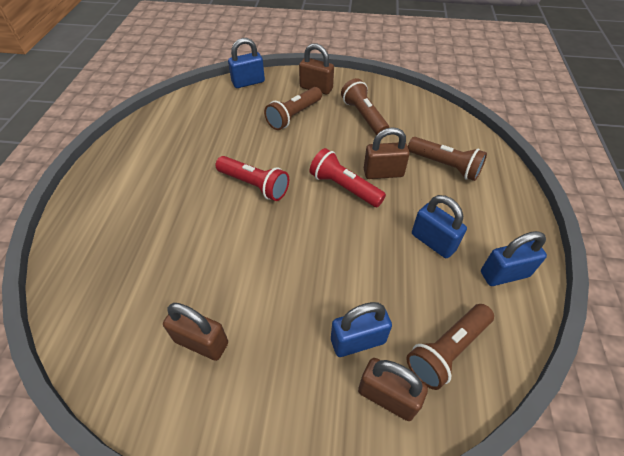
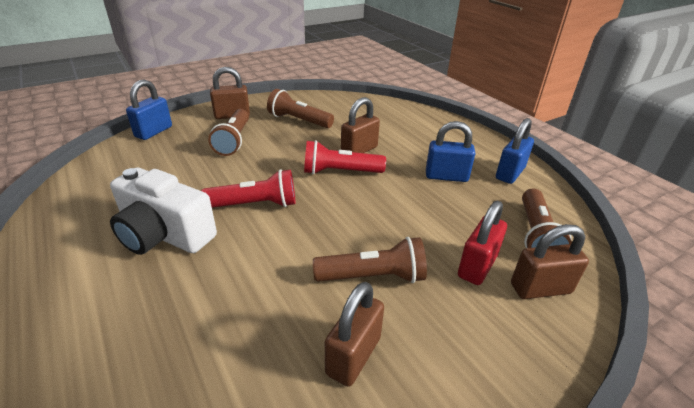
camera: 40 degrees left, 15 degrees down
(181, 179) = (164, 234): none -> white camera
(201, 342) = (353, 356): brown padlock -> brown padlock turned 45 degrees counterclockwise
(358, 341) = (477, 266): blue padlock -> red padlock
(445, 166) = (397, 129): brown flashlight -> brown flashlight (373, 277)

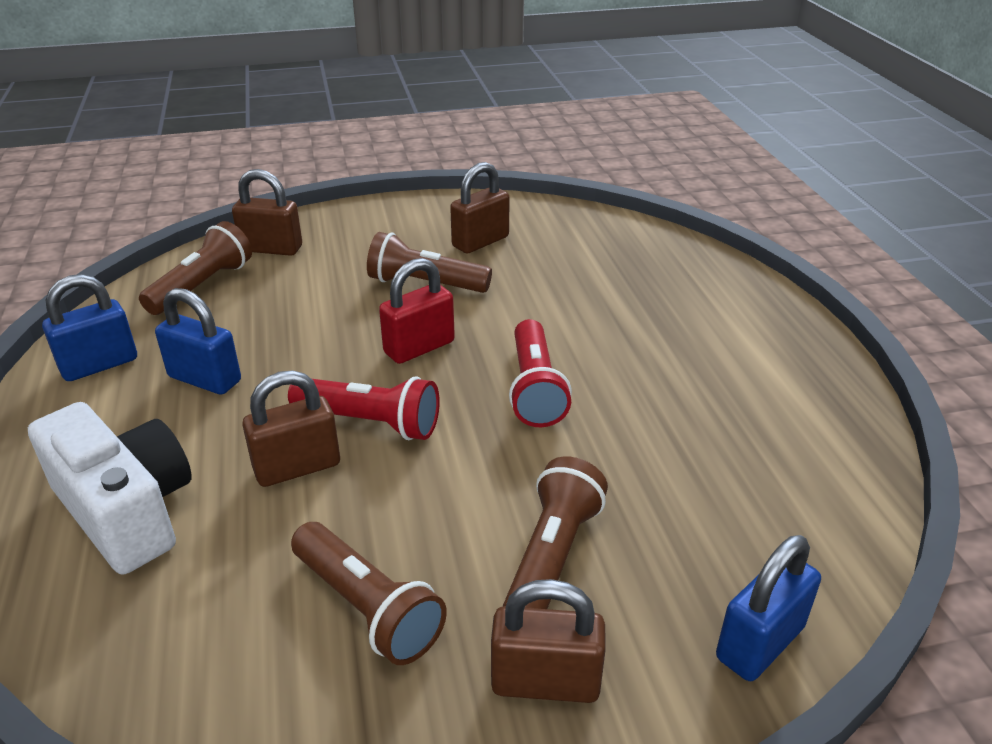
camera: 160 degrees left, 0 degrees up
(164, 234) = (665, 369): white camera -> white camera (127, 510)
(255, 205) = (534, 389): red flashlight -> red flashlight turned 105 degrees counterclockwise
(477, 266) = (308, 273): red padlock -> red padlock (419, 347)

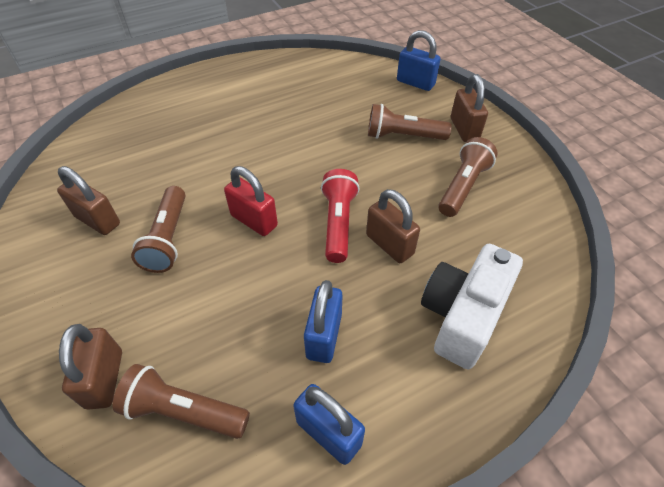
camera: 105 degrees left, 15 degrees up
(534, 389) = (284, 160): red flashlight -> none

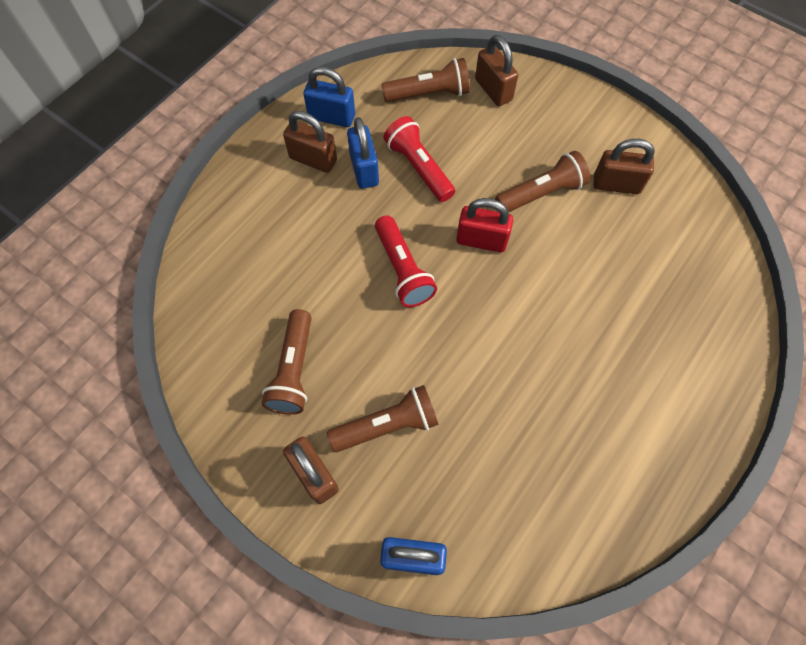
camera: 155 degrees right, 15 degrees up
(168, 238) = (541, 193): brown flashlight -> brown flashlight turned 90 degrees clockwise
(263, 313) = (419, 167): none -> red flashlight
(389, 244) = (345, 266): brown padlock -> brown padlock (313, 159)
(462, 315) = (263, 226): white camera -> none

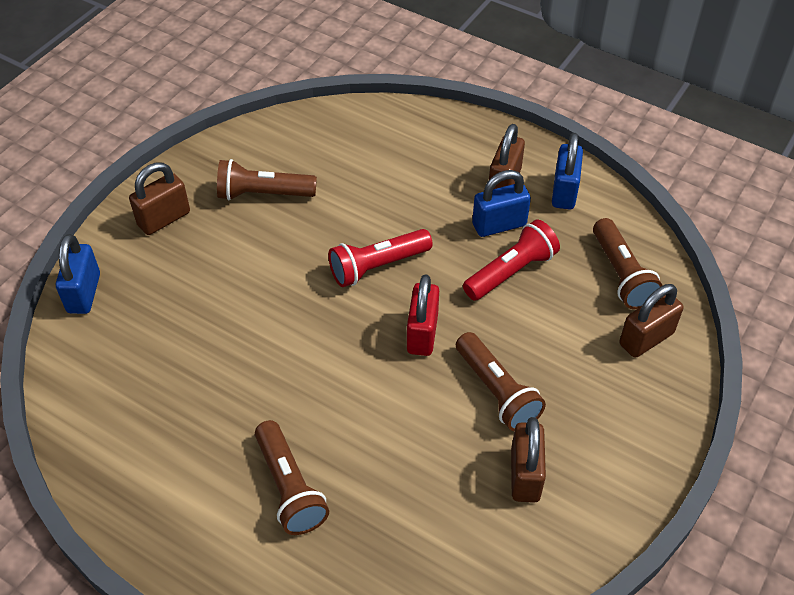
camera: 85 degrees right, 15 degrees down
(387, 425) = (207, 266): brown flashlight -> brown flashlight (289, 488)

